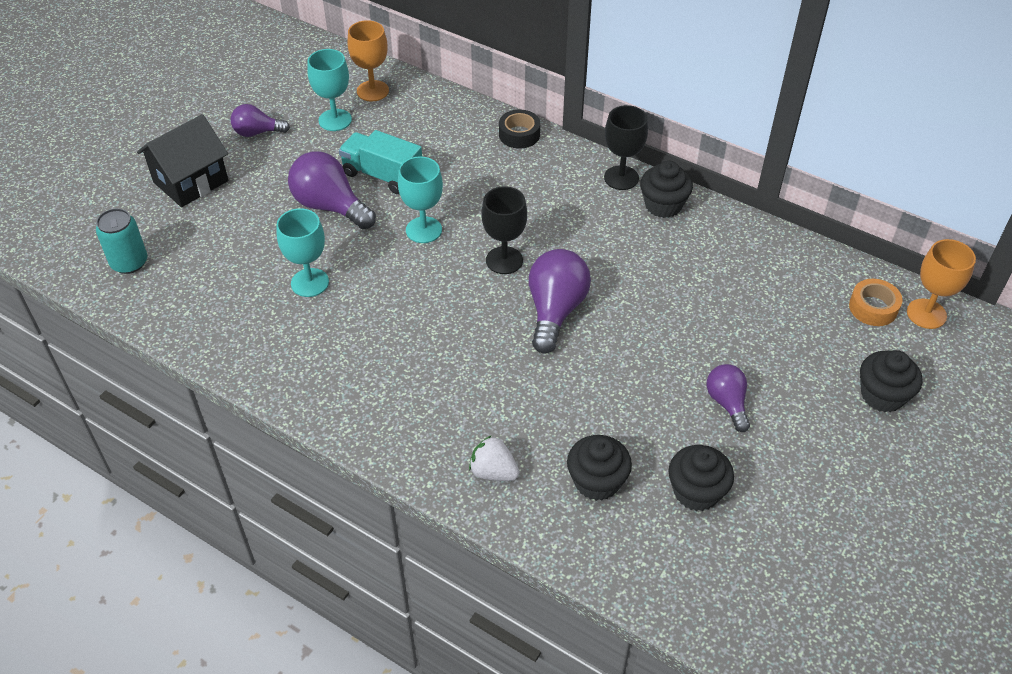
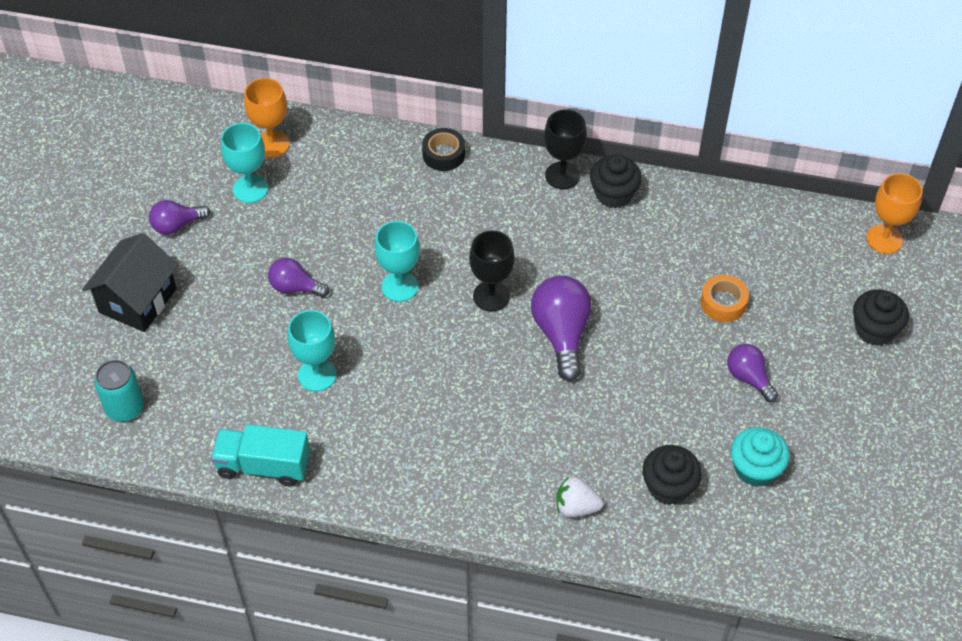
camera: 20 degrees left, 5 degrees up
(330, 206) = (295, 287): purple light bulb -> purple light bulb, size x0.60
(382, 175) = (330, 238): turquoise truck -> turquoise truck (263, 465)
(696, 491) = (755, 468): black cupcake -> turquoise cupcake
(873, 308) = (838, 246): orange tape -> orange tape (723, 303)

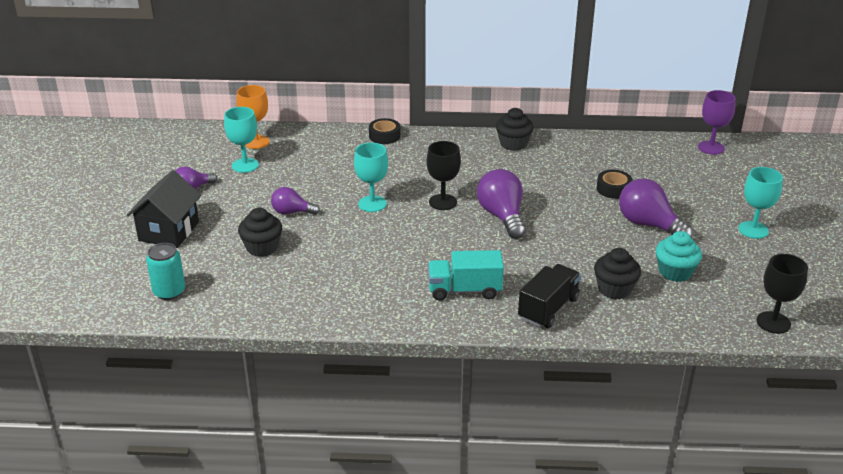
camera: 10 degrees left, 20 degrees down
(263, 465) = (291, 313): turquoise truck -> turquoise truck (464, 290)
(317, 375) = (321, 257): turquoise goblet -> turquoise goblet (753, 230)
(562, 175) = (473, 138): black goblet -> black goblet (773, 322)
(576, 507) = (548, 308): white strawberry -> black truck
(723, 303) = (613, 189): orange tape -> black tape
(748, 378) = (648, 225): purple light bulb -> purple light bulb, size x1.66
(874, 330) = (726, 191): black cupcake -> black cupcake (262, 247)
(884, 239) = (711, 147): orange goblet -> purple goblet

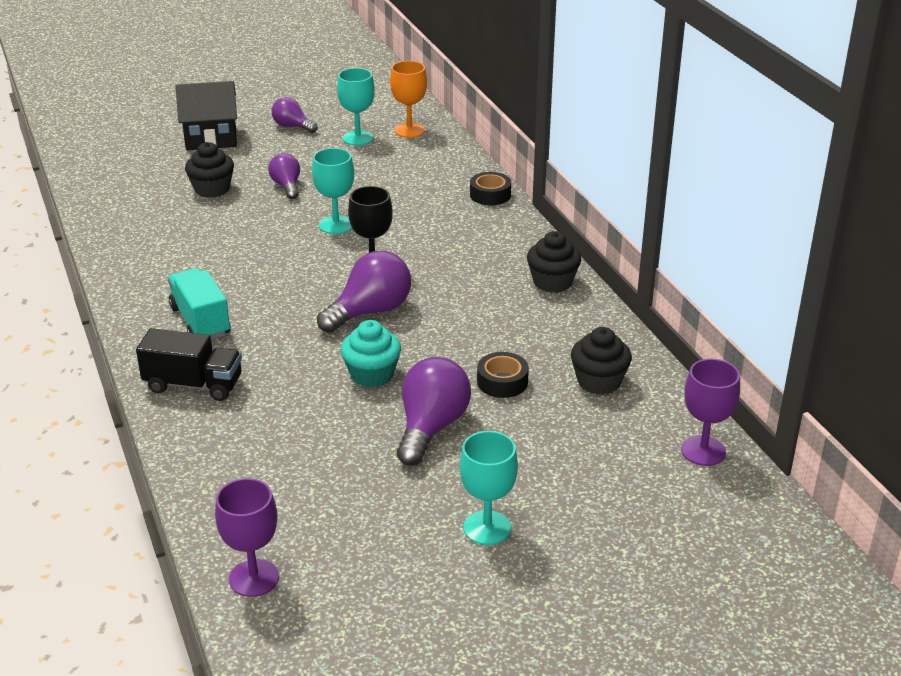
camera: 65 degrees right, 0 degrees up
(169, 292) = (114, 168): turquoise can -> none
(614, 289) = (260, 426): black cupcake -> black cupcake (599, 381)
(675, 272) = (328, 469): turquoise cupcake -> turquoise cupcake (372, 374)
(773, 322) = (254, 578): black goblet -> purple goblet

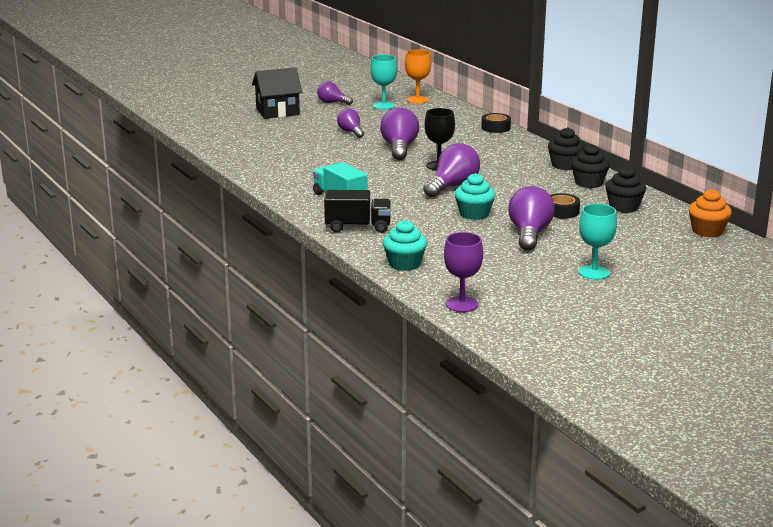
camera: 10 degrees left, 10 degrees down
(212, 189) = (298, 136): black cupcake -> black cupcake (588, 183)
(217, 474) = (404, 264): none -> turquoise cupcake
(336, 225) = (399, 148): turquoise goblet -> purple light bulb
(703, 451) = (707, 231): purple goblet -> orange cupcake

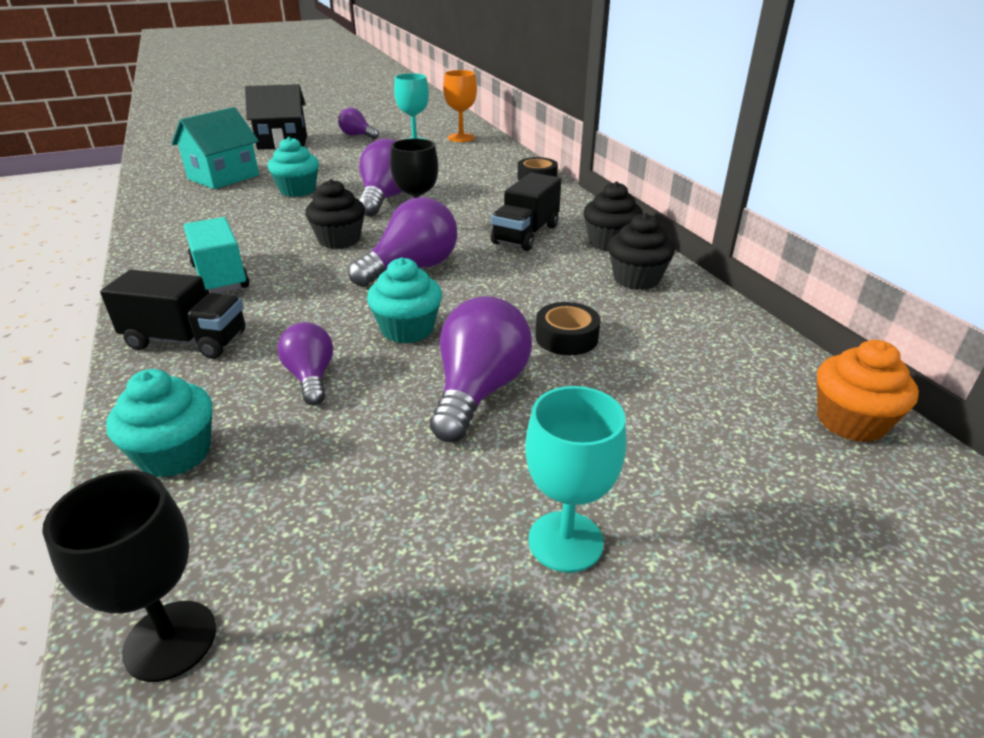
camera: 10 degrees right, 10 degrees up
(264, 141) = (223, 177): none -> turquoise house
(331, 146) = (298, 190): none -> turquoise cupcake
(351, 132) = (343, 172): purple light bulb -> purple light bulb (311, 377)
(462, 304) = (170, 640): purple goblet -> black goblet
(510, 164) = (526, 234): none -> black truck
(624, 207) = (685, 337): black cupcake -> black cupcake (339, 240)

